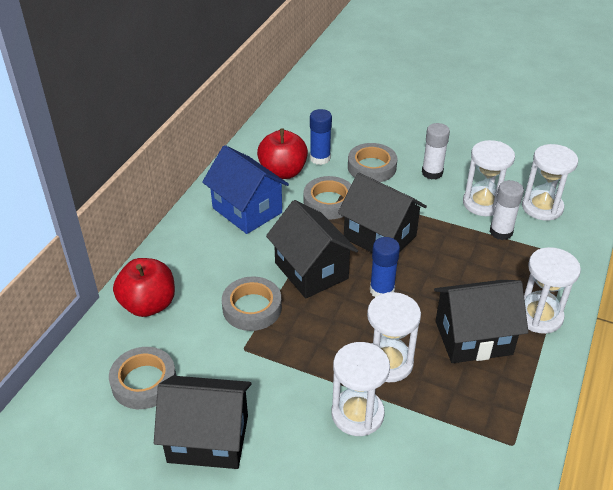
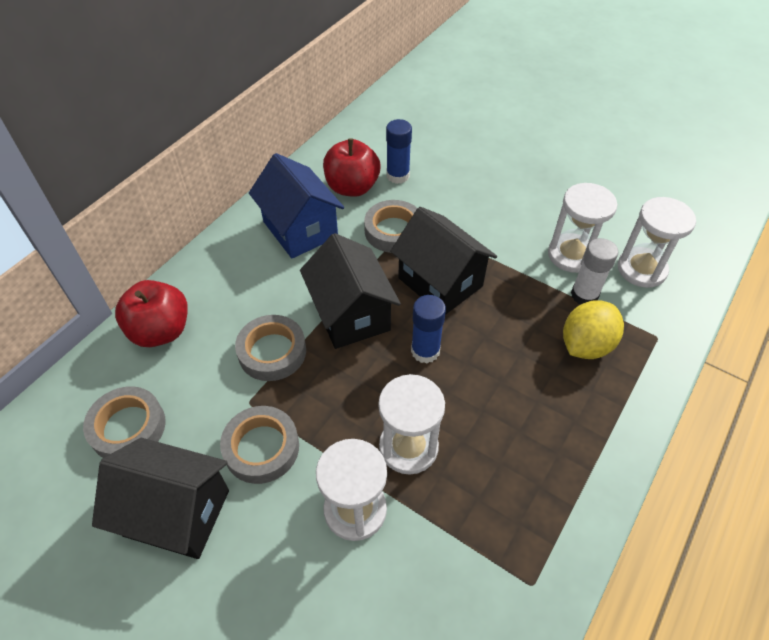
camera: 10 degrees right, 10 degrees up
(372, 167) = (453, 193): grey tape -> grey tape (261, 448)
(432, 173) = (521, 209): white glue stick -> none
(473, 338) = (518, 430): black house -> none
(511, 269) = (585, 345): none -> yellow lemon
(539, 316) = (605, 413): white hourglass -> none

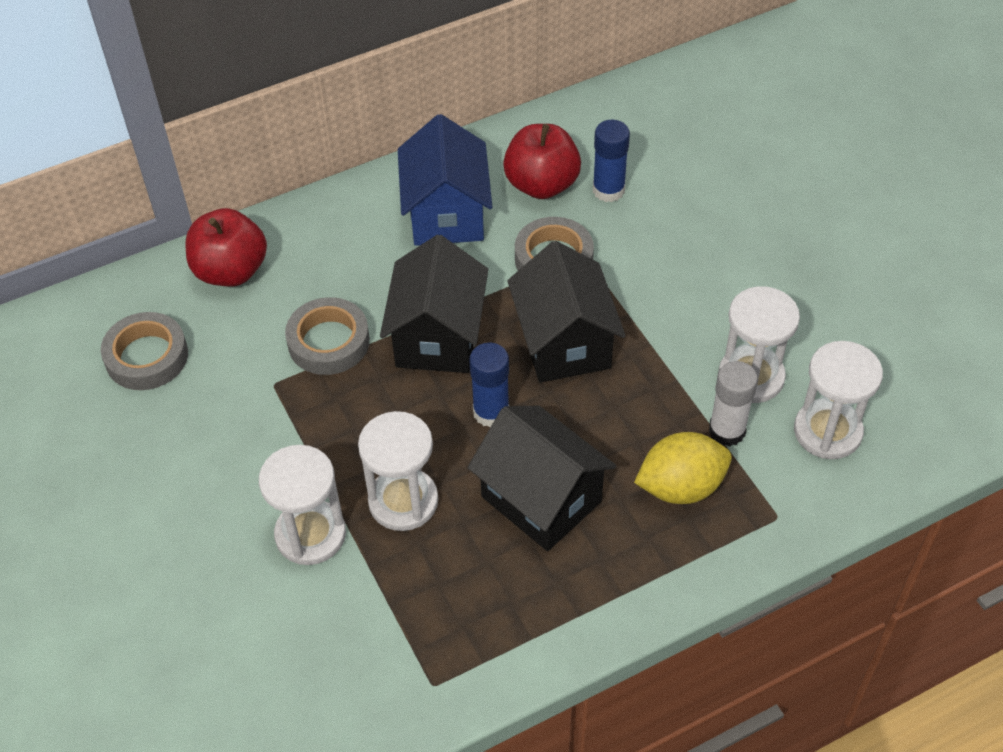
camera: 30 degrees right, 0 degrees up
(177, 512) = (147, 457): black house -> black house (541, 499)
(261, 448) = (259, 434): grey tape -> none

